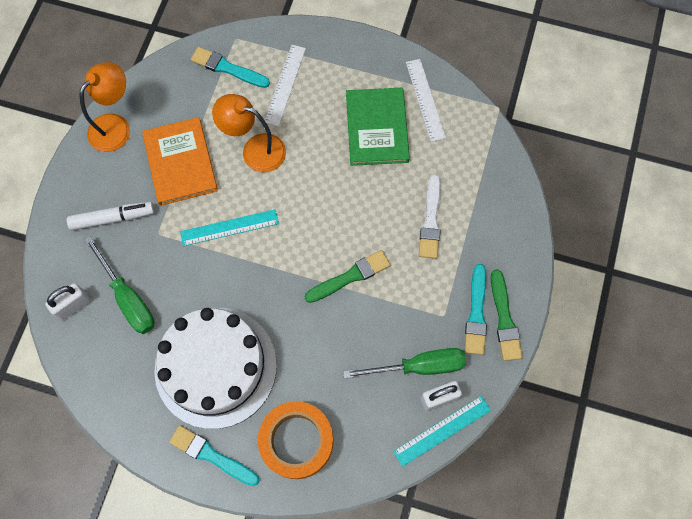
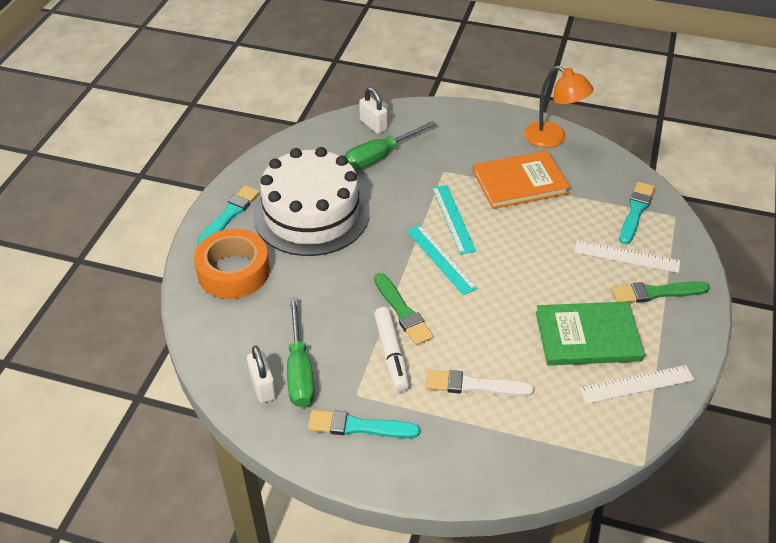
camera: 90 degrees right, 25 degrees down
(112, 218) = (457, 142): white marker -> white marker (391, 353)
(255, 150) = (542, 235): orange lamp -> none
(442, 430) = (227, 388): turquoise ruler -> turquoise ruler (441, 259)
(504, 319) = (351, 455): green brush -> green brush (656, 293)

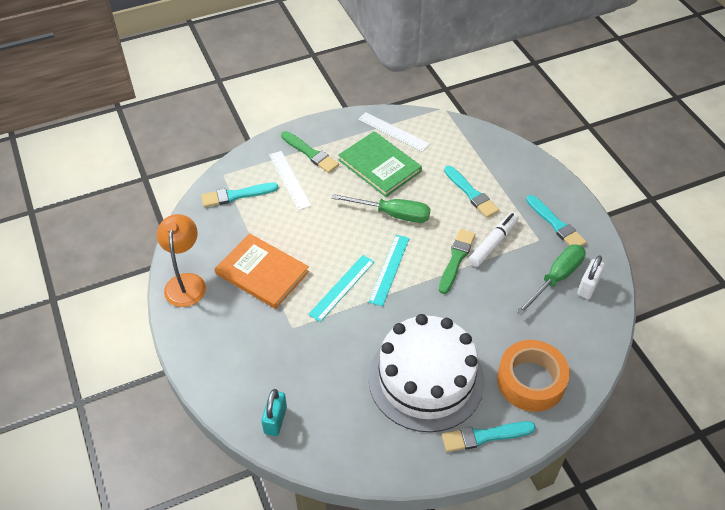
camera: 130 degrees left, 5 degrees up
(373, 125) = (275, 420): white padlock -> turquoise padlock
(380, 156) = (314, 384): green screwdriver -> green screwdriver (392, 214)
(474, 385) = (471, 193): white brush -> turquoise brush

